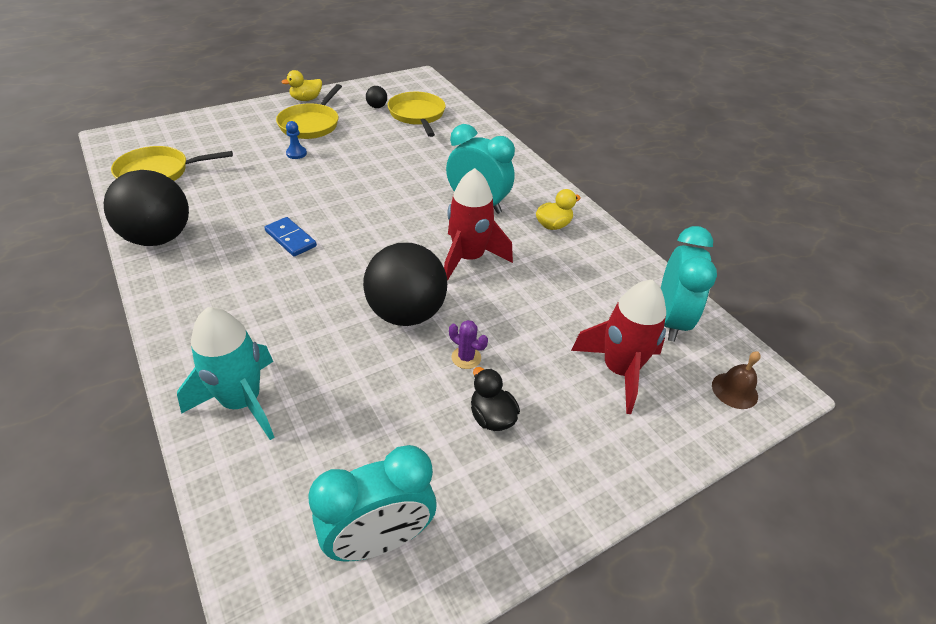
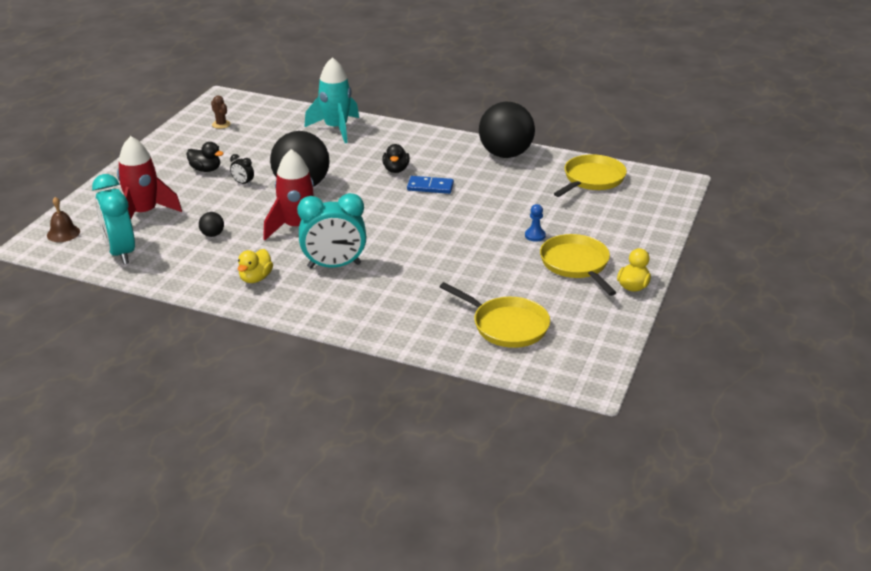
camera: 145 degrees right, 10 degrees down
(285, 280) = (396, 169): none -> black duck
(377, 107) = (558, 314): black ball -> black ball (212, 234)
(379, 540) = (221, 124): turquoise clock -> brown cactus
(466, 358) = (243, 183): purple cactus -> black clock

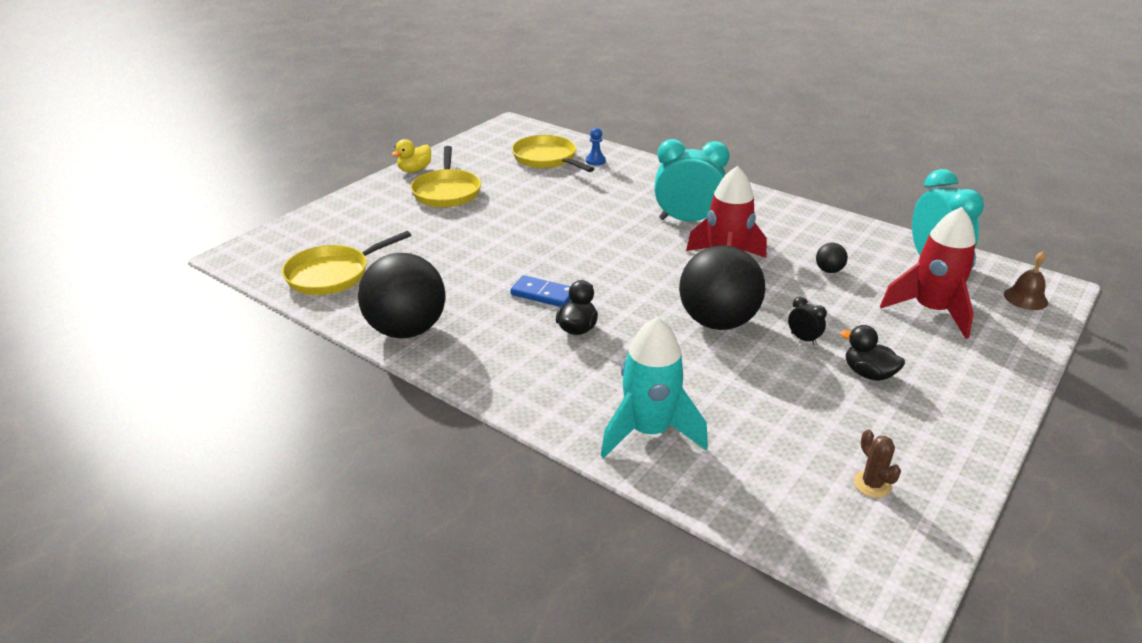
camera: 165 degrees left, 0 degrees up
(256, 278) = (770, 219): yellow duck -> none
(535, 235) = (462, 221): blue pawn -> blue pawn (595, 161)

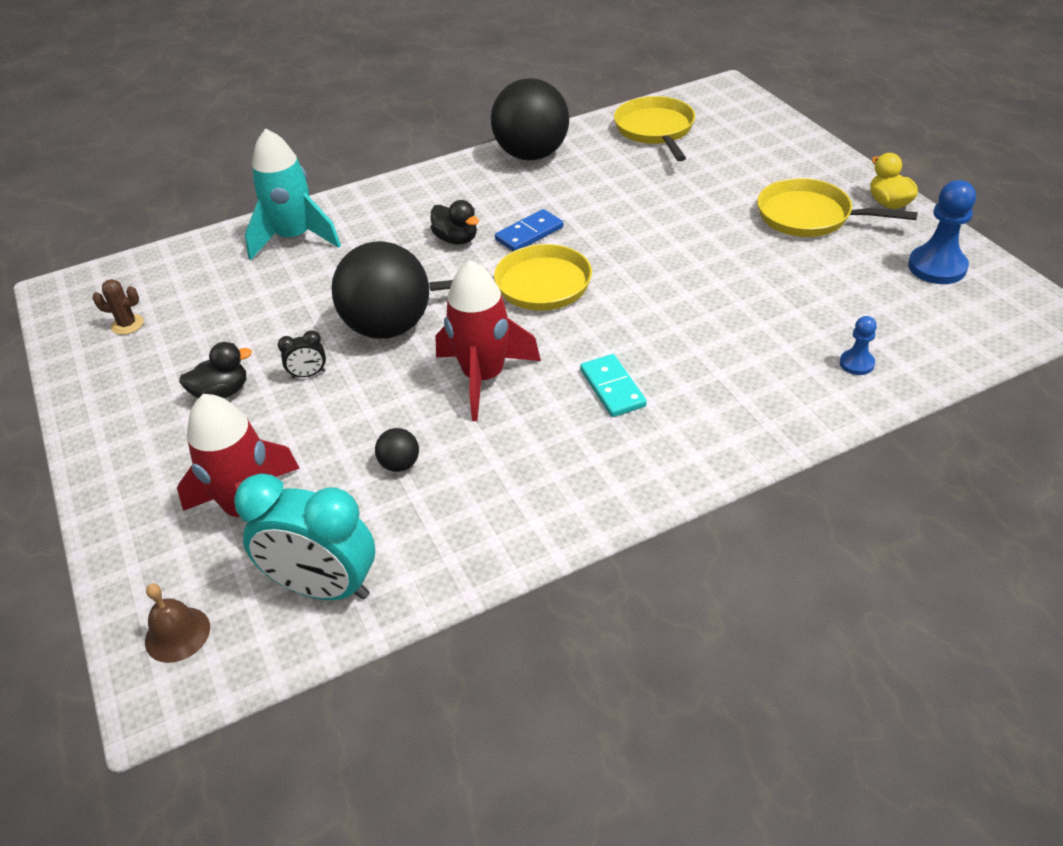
camera: 120 degrees right, 10 degrees up
(483, 151) = (937, 267): none -> blue pawn
(547, 159) = (884, 318): yellow pan -> yellow pan (536, 286)
(687, 220) = (612, 388): turquoise clock -> turquoise domino

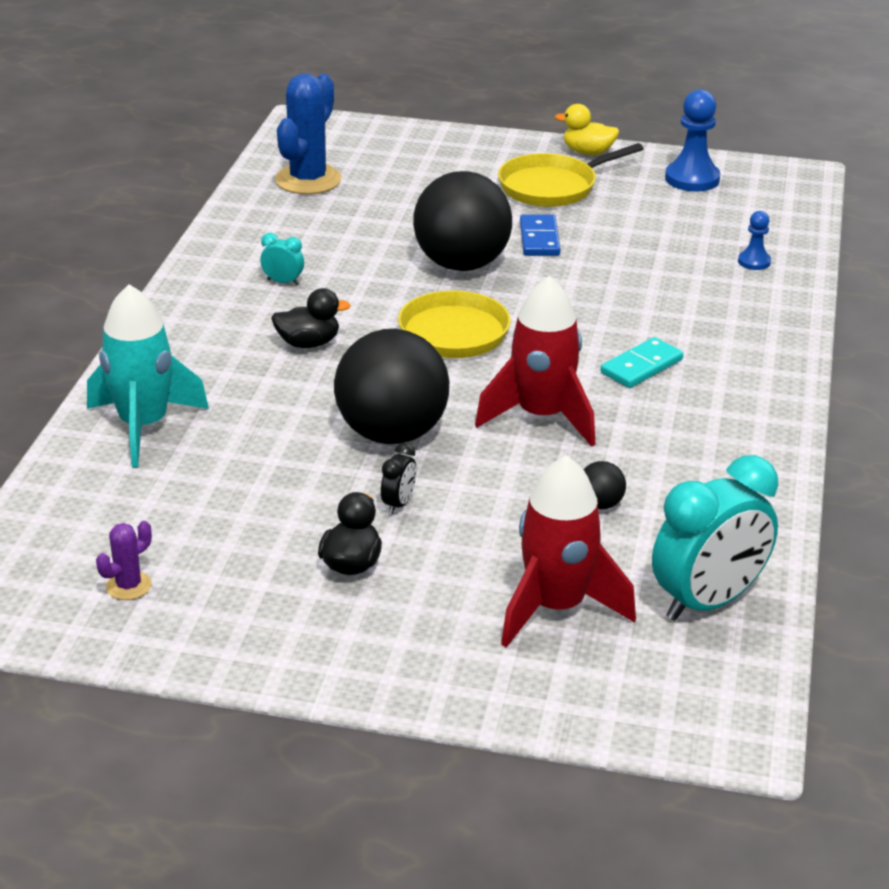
camera: 55 degrees left, 10 degrees down
(127, 324) = (128, 586): brown cactus -> purple cactus
(177, 634) = (674, 704): brown bell -> none
(516, 191) = (283, 282): none -> turquoise clock
(529, 233) = (364, 306): blue domino -> blue domino (539, 239)
(532, 155) = (234, 248): black ball -> black ball (461, 264)
(612, 388) = (641, 366): turquoise domino -> turquoise domino turned 60 degrees counterclockwise
(655, 130) = (308, 180): yellow pan -> blue cactus

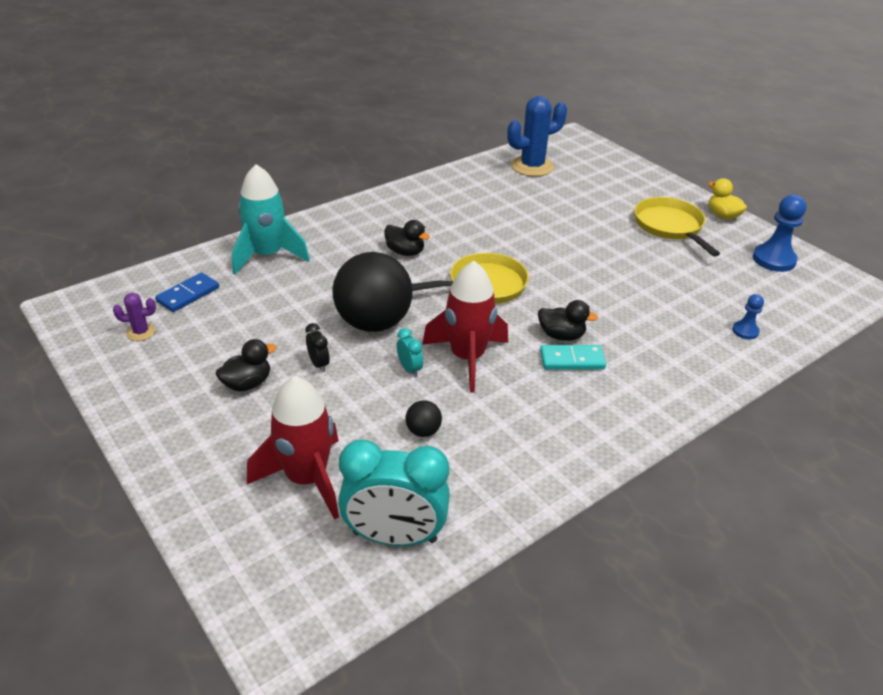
camera: 40 degrees right, 5 degrees up
(283, 282) = (440, 214): turquoise clock -> turquoise clock (409, 369)
(398, 504) = (319, 364): black clock -> black clock turned 90 degrees counterclockwise
(461, 264) = (550, 247): black ball -> none
(539, 239) = (618, 253): blue domino -> blue domino (188, 294)
(552, 187) = (670, 226): yellow pan -> yellow pan turned 60 degrees clockwise
(600, 348) = (561, 335): none -> black duck

